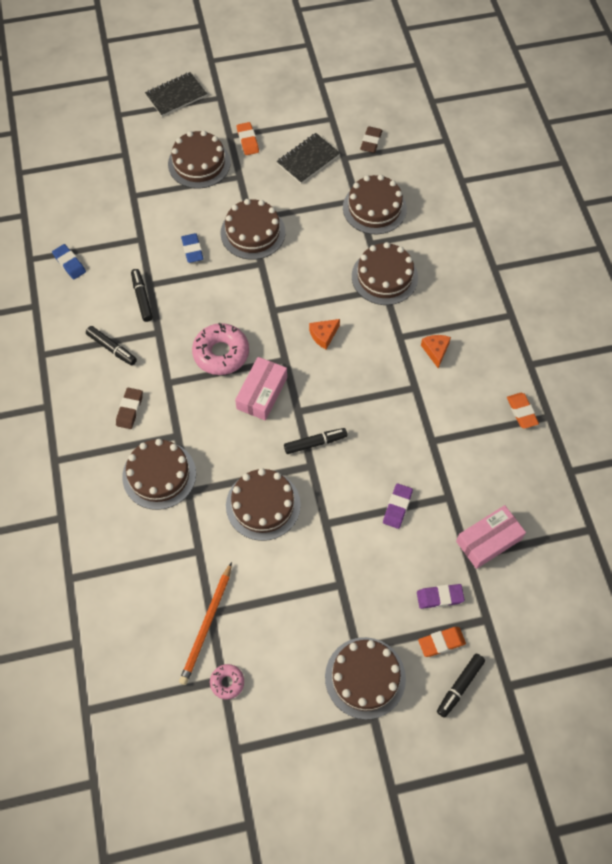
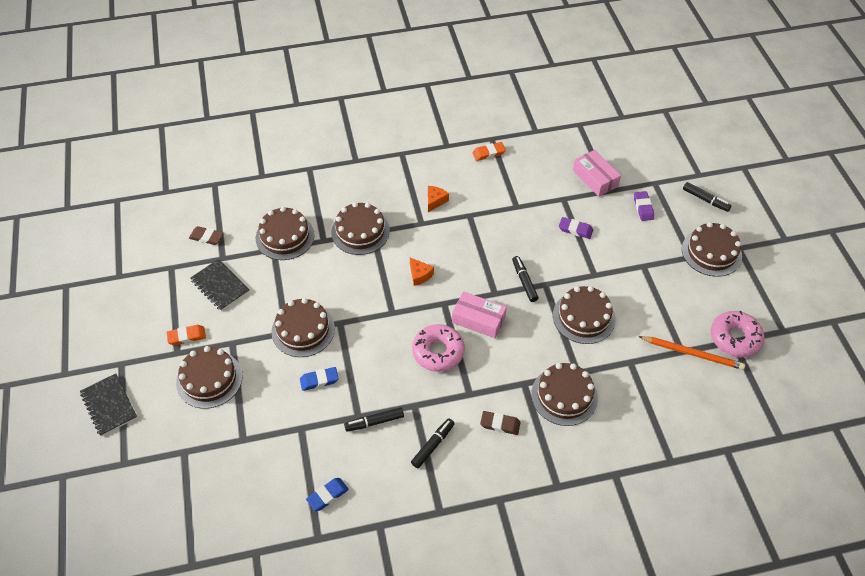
camera: 90 degrees left, 10 degrees down
(227, 682) = (735, 338): pink donut -> pink donut, size x1.92
(435, 351) = (435, 201): orange cheese -> orange cheese turned 120 degrees clockwise
(441, 642) = (676, 208): orange eraser -> none

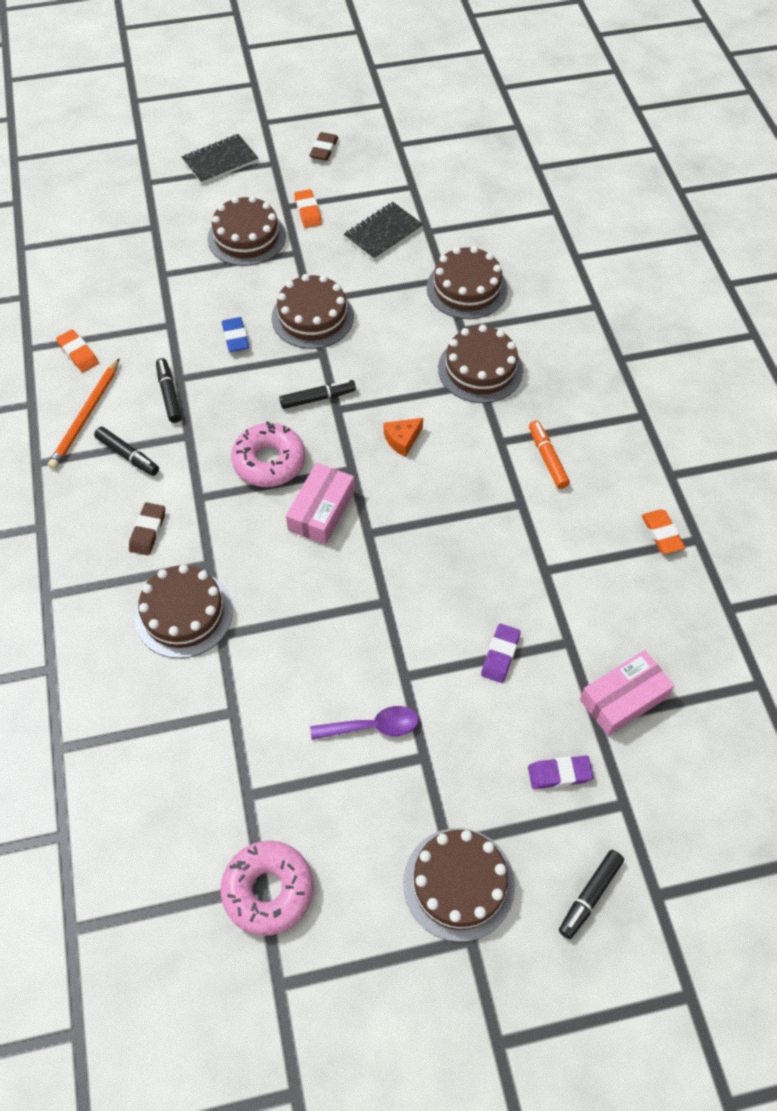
camera: 90 degrees right, 5 degrees up
(206, 237) = (461, 212): brown eraser -> brown eraser (324, 149)
(327, 495) = (78, 353): blue eraser -> orange eraser
(435, 201) = (547, 458): orange cheese -> orange marker
(524, 281) = (390, 573): black marker -> black marker (317, 398)
(584, 317) = (321, 652): brown cake -> none
(629, 290) = (373, 726): none -> purple spoon
(692, 354) = (242, 812): orange pencil -> orange pencil (86, 416)

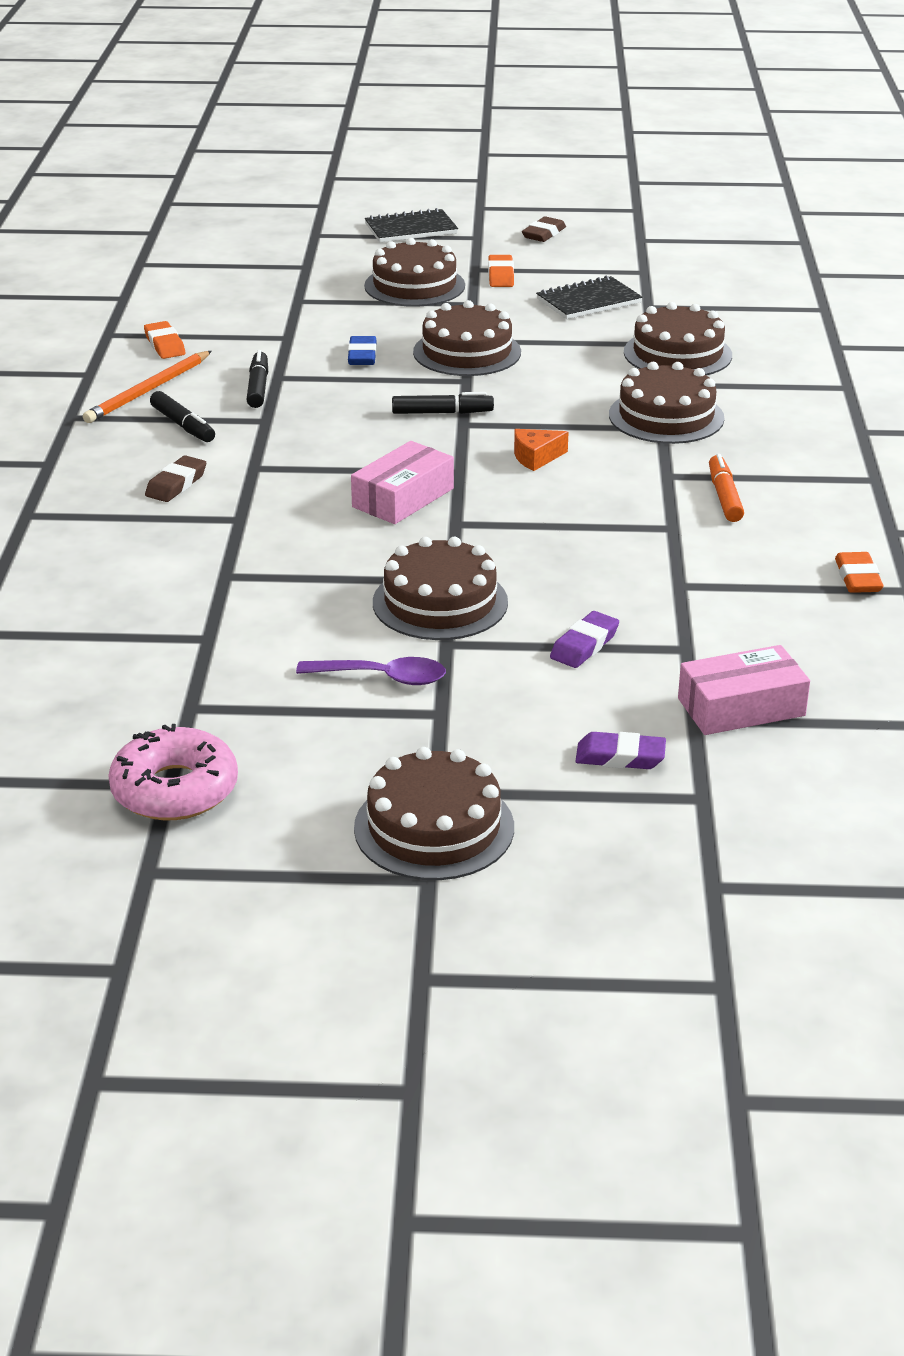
camera: 15 degrees right, 25 degrees down
(183, 613) = (186, 552): brown cake -> brown cake (440, 602)
(269, 461) = (356, 452): pink donut -> none
(590, 895) = (615, 869): black marker -> none

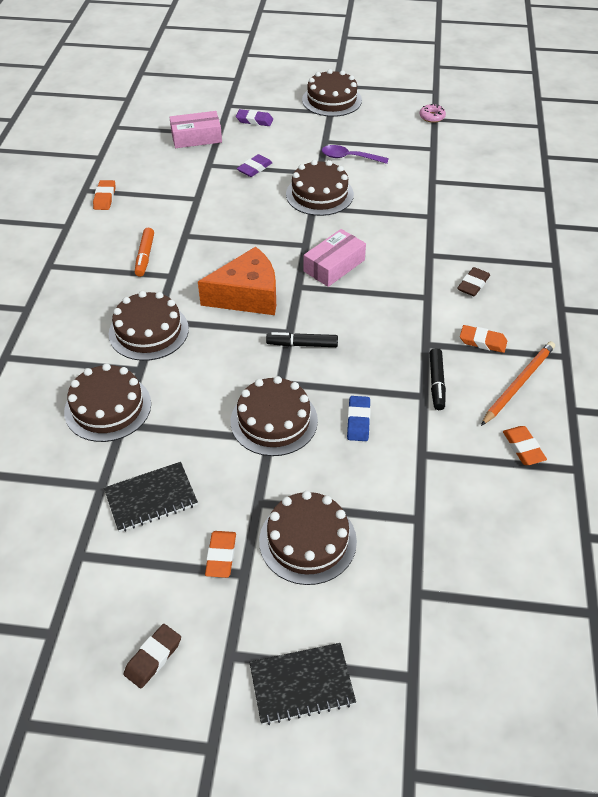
camera: 175 degrees left, 15 degrees up
(175, 789) = (432, 117): pink donut -> pink donut, size x0.52
(183, 425) = (482, 341): black marker -> orange eraser
(536, 457) = (247, 295): orange cheese -> orange cheese, size x2.18

